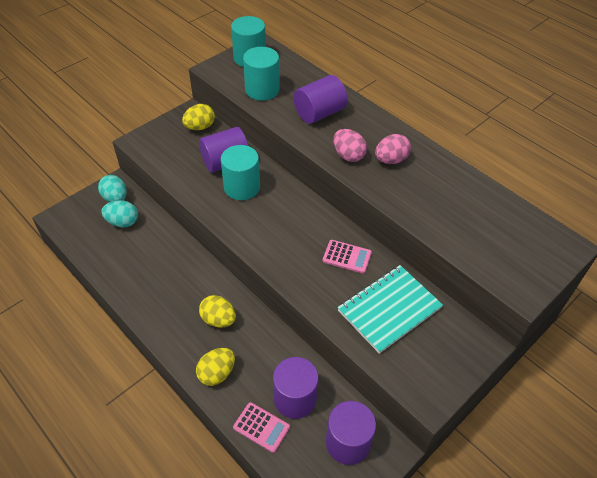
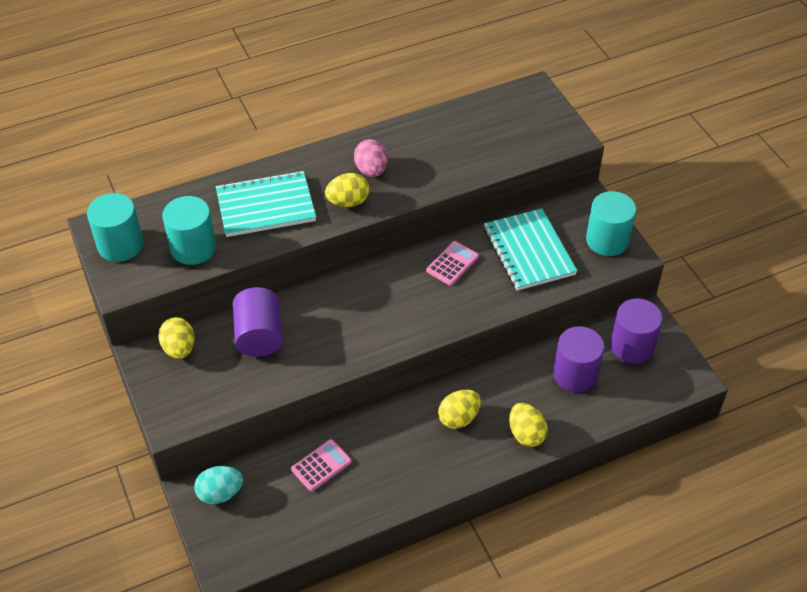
camera: 70 degrees left, 0 degrees up
(123, 222) = (268, 491): turquoise egg -> none
(242, 187) = (310, 329): turquoise cylinder -> turquoise cylinder (607, 240)
(261, 427) = (598, 410): pink calculator -> pink calculator (321, 465)
(319, 113) = (266, 206): purple cylinder -> turquoise notebook
(348, 155) = (348, 202): pink egg -> yellow egg

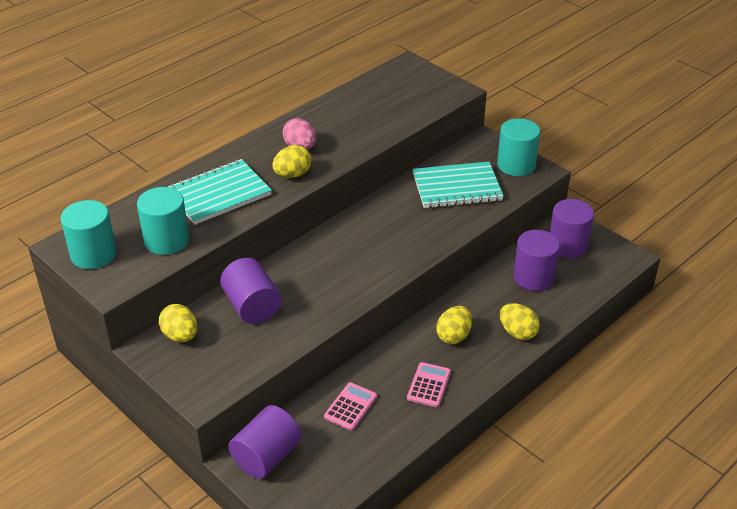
camera: 20 degrees left, 10 degrees down
(220, 493) = (266, 456): turquoise egg -> purple cylinder
(452, 264) = (397, 211): pink calculator -> pink calculator (429, 385)
(529, 251) = (457, 187): turquoise notebook -> turquoise notebook turned 60 degrees counterclockwise

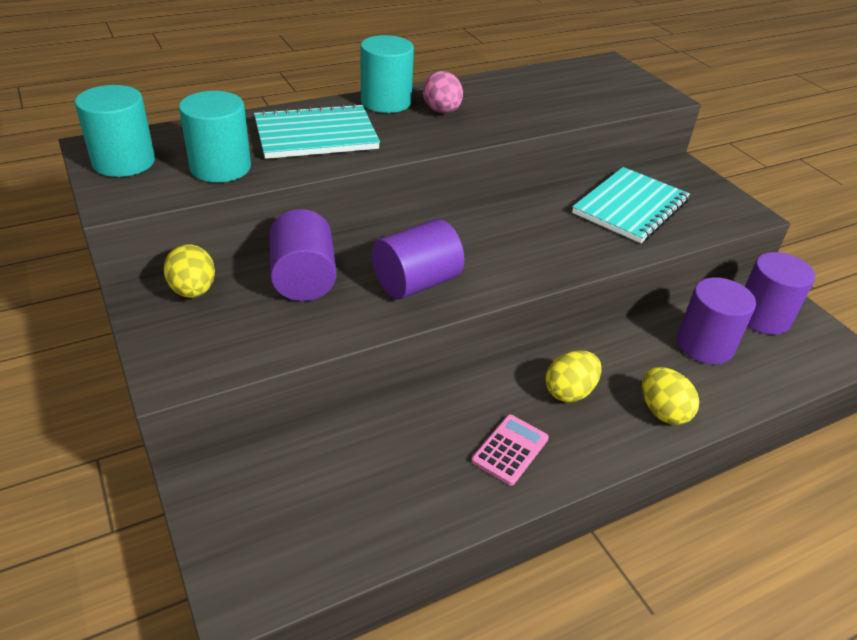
camera: 15 degrees right, 0 degrees up
(266, 456) = (239, 486): purple cylinder -> purple cylinder (416, 283)
(292, 174) = (417, 135): yellow egg -> none
(350, 407) = (388, 449): pink calculator -> none
(457, 187) = (630, 207): turquoise notebook -> turquoise notebook turned 60 degrees counterclockwise
(516, 165) = (717, 200): turquoise cylinder -> turquoise cylinder (386, 102)

